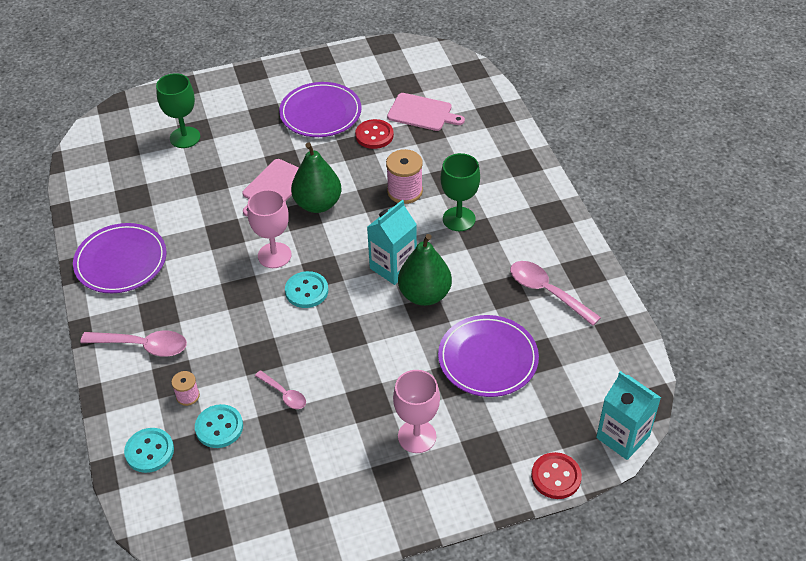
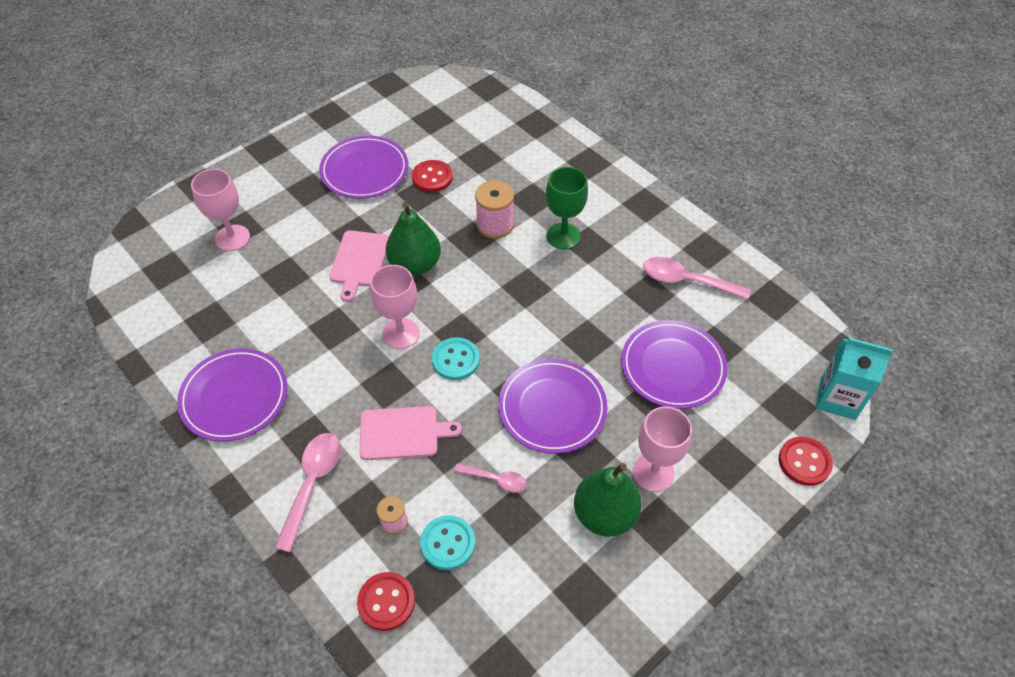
camera: 25 degrees left, 5 degrees up
(143, 346) = (312, 484): pink spoon -> pink spoon turned 60 degrees counterclockwise
(149, 451) = (386, 602): turquoise button -> red button
(185, 137) = (232, 238): green goblet -> pink goblet
(363, 356) = (552, 408): none -> purple plate
(393, 267) = (528, 305): turquoise carton -> none
(422, 113) = (466, 141): pink cutting board -> pink cutting board (403, 433)
(424, 295) = (575, 323): green pear -> green pear (604, 515)

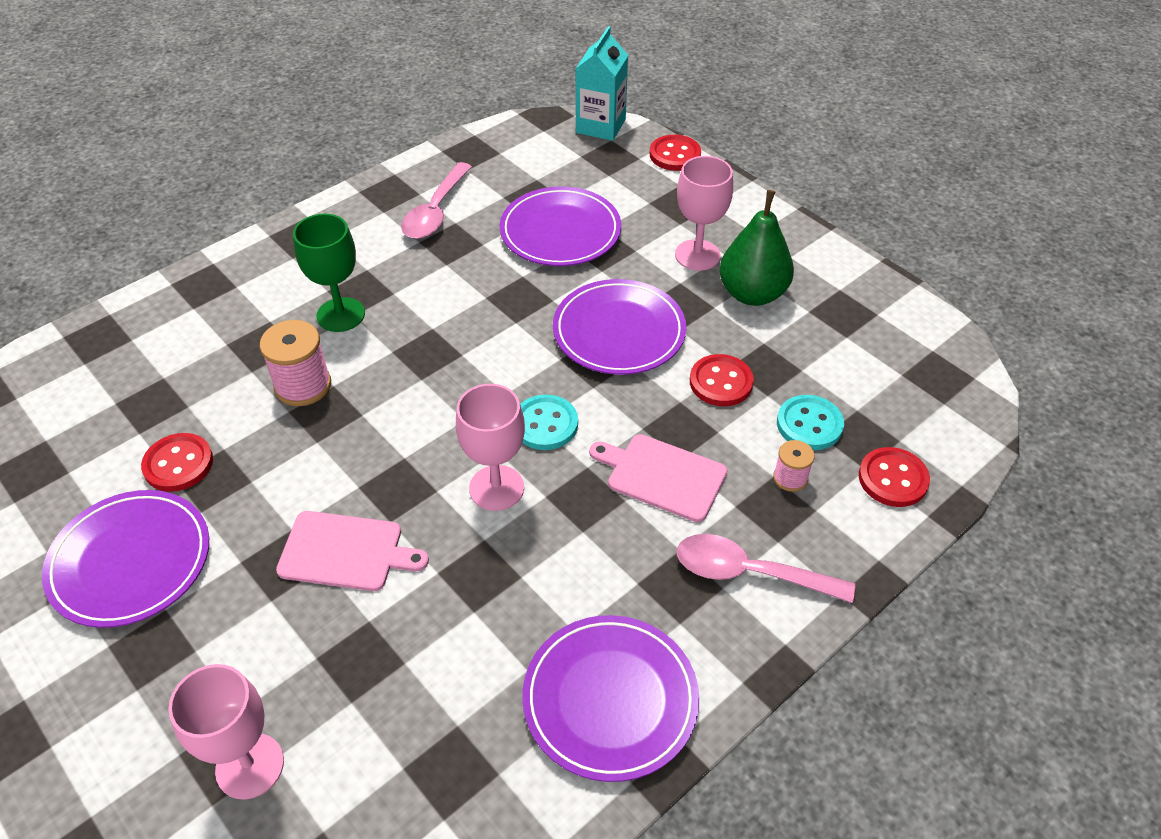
camera: 90 degrees left, 5 degrees down
(403, 433) = (662, 476): pink cutting board -> pink cutting board turned 60 degrees counterclockwise
(415, 265) = (366, 477): green pear -> none
(496, 480) = (721, 382): pink spoon -> red button

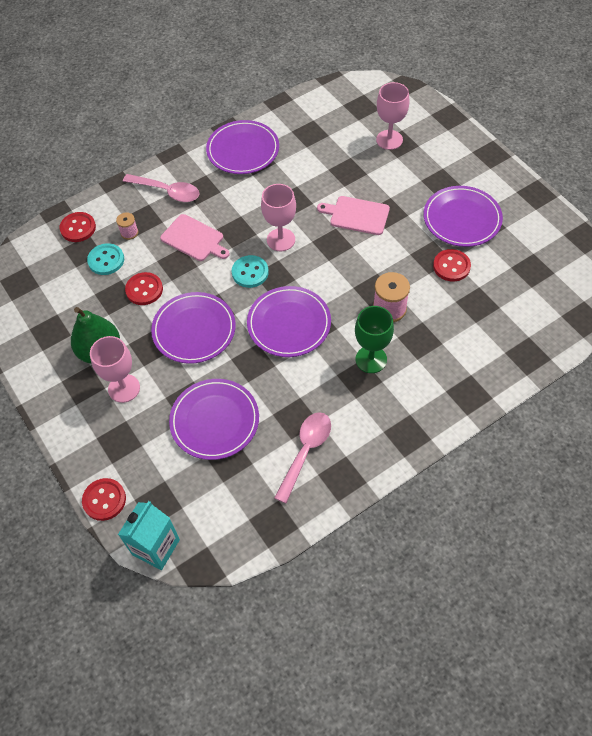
camera: 170 degrees left, 10 degrees up
(469, 351) = (289, 324): none -> purple plate

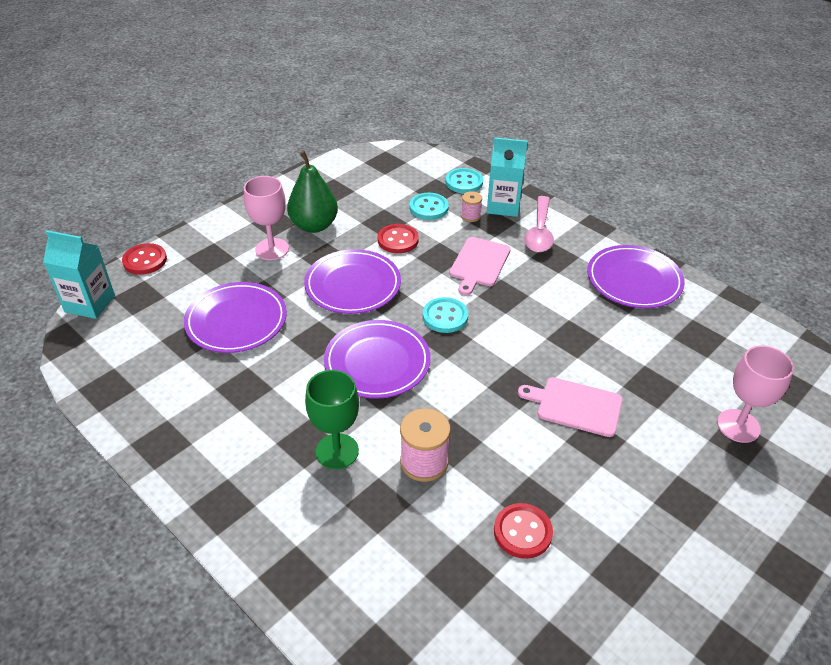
camera: 75 degrees right, 15 degrees down
(78, 228) = (464, 182): red button -> turquoise button
(124, 207) = (503, 206): none -> turquoise carton
(281, 240) = (504, 336): pink goblet -> none
(305, 451) = (197, 404): pink spoon -> none
(357, 215) = (575, 406): pink cutting board -> pink cutting board turned 75 degrees counterclockwise
(462, 219) = (623, 538): purple plate -> none

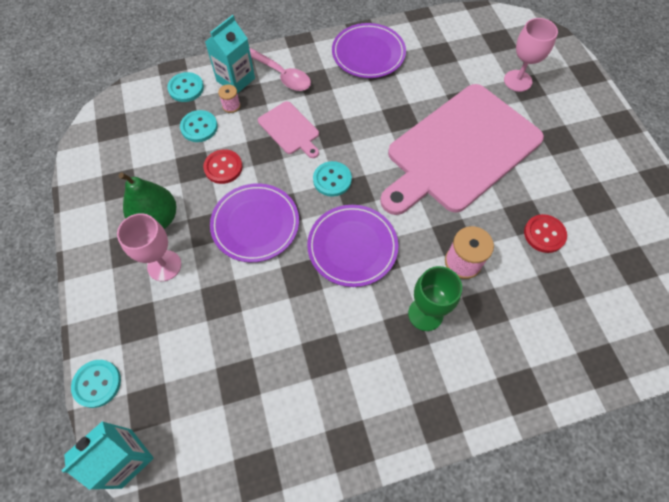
camera: 60 degrees left, 20 degrees up
(145, 260) = (97, 384): red button -> turquoise button
(236, 321) = (239, 331): purple plate -> none
(575, 406) = (460, 150): pink cutting board -> pink cutting board, size x2.39

